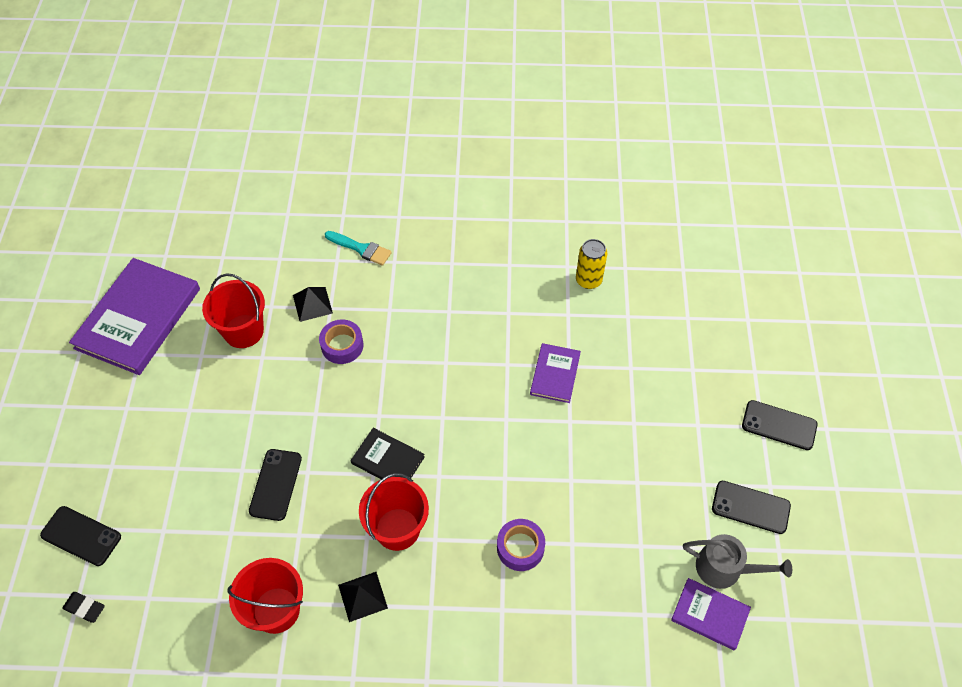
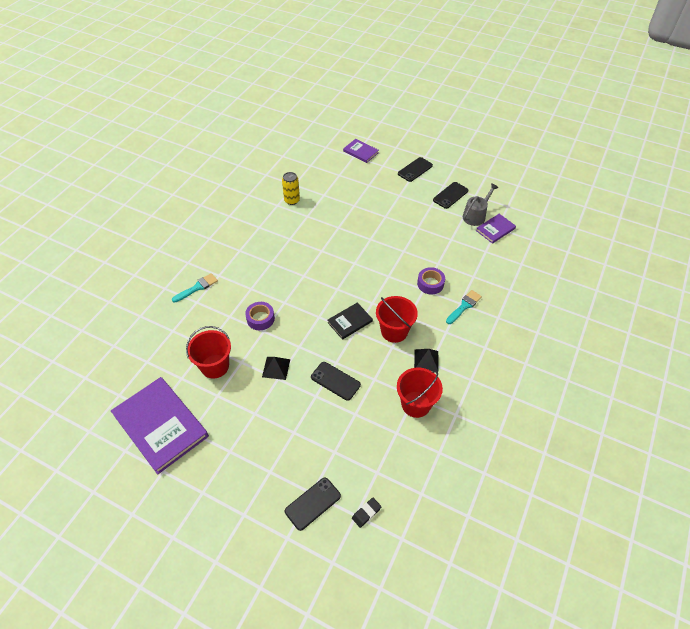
camera: 65 degrees left, 5 degrees down
(312, 304) = (220, 324): black pyramid -> black pyramid (276, 368)
(498, 618) = (464, 306): none -> turquoise brush
(555, 374) = (340, 234): purple book -> purple book (360, 152)

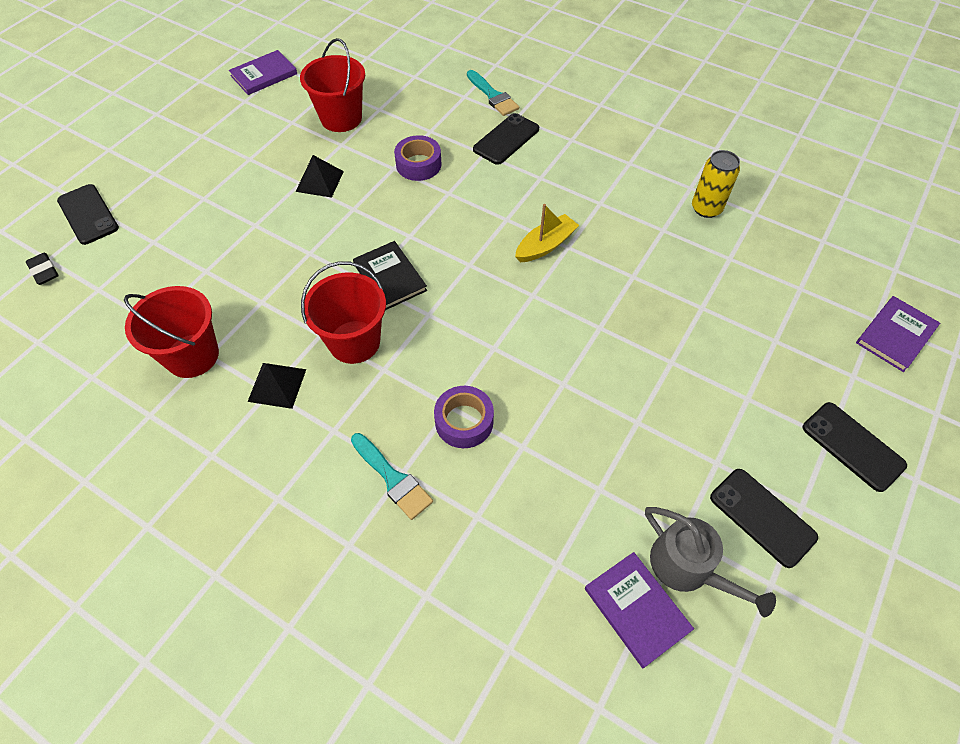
camera: 95 degrees right, 5 degrees up
(160, 425) = (264, 75): purple book -> purple book, size x0.50
(321, 259) = (545, 245): none -> yellow boat
(335, 381) = (274, 250): black phone -> black phone (506, 139)

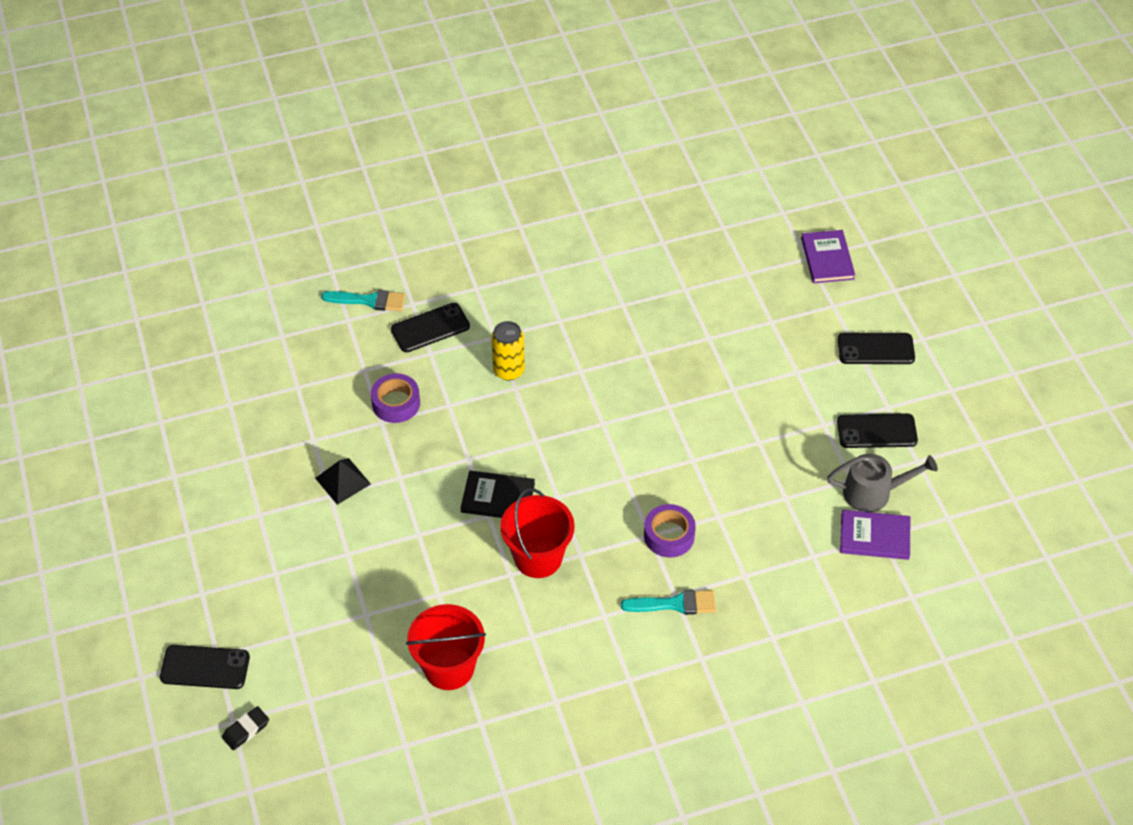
camera: 50 degrees left, 5 degrees down
(44, 271) = (246, 730): black eraser -> black eraser turned 45 degrees counterclockwise
(264, 75) = (152, 441): purple book -> none
(277, 385) = (531, 627): black pyramid -> none
(341, 118) = (279, 420): red bucket -> none
(506, 139) = (430, 328): black phone -> black phone turned 75 degrees clockwise
(545, 245) = (565, 383): yellow boat -> none
(706, 208) = (630, 265): yellow can -> yellow can (509, 370)

